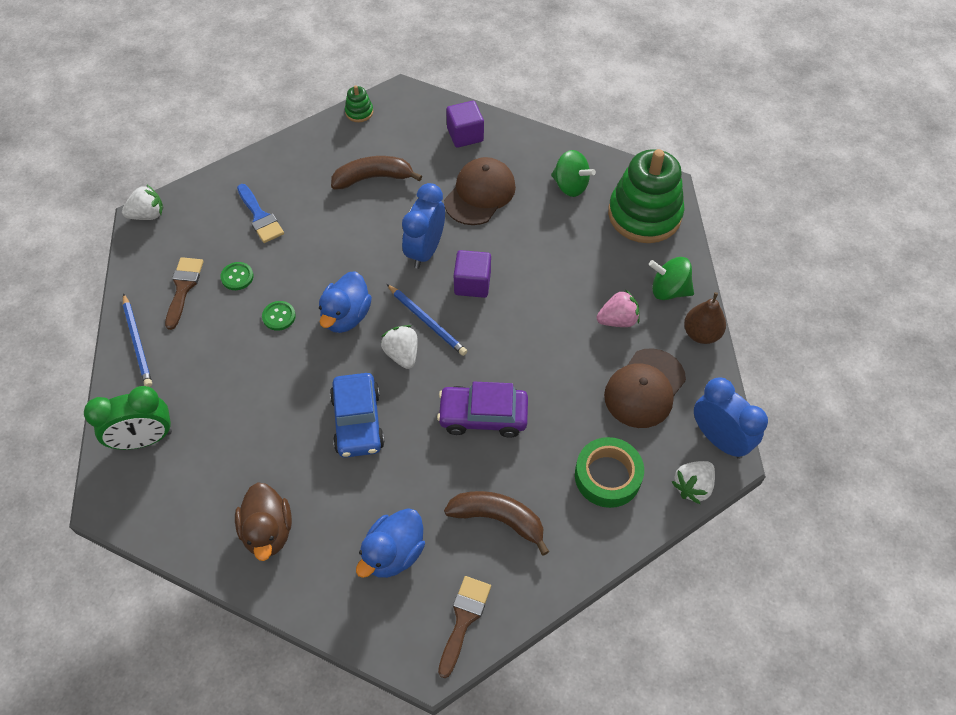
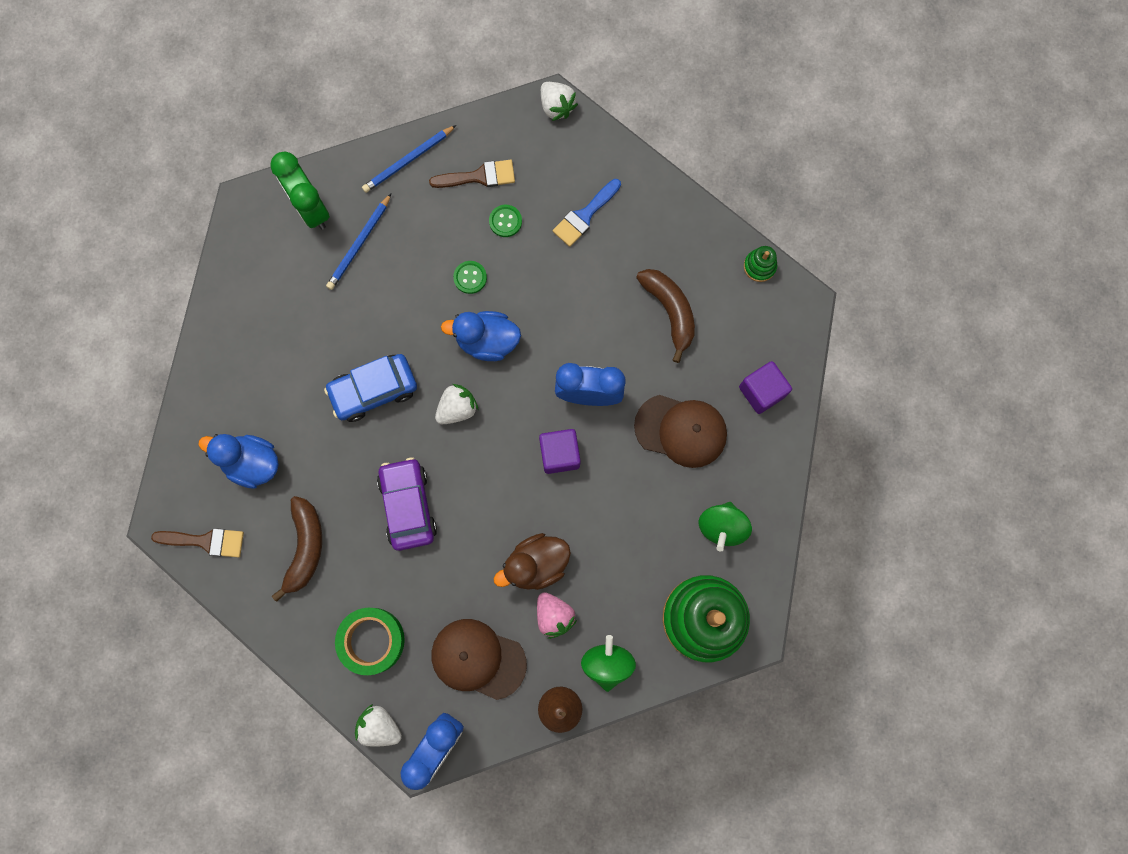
camera: 75 degrees right, 20 degrees up
(268, 531) = (249, 348): brown duck -> brown duck (536, 564)
(427, 321) = (501, 422): blue pencil -> blue pencil (359, 244)

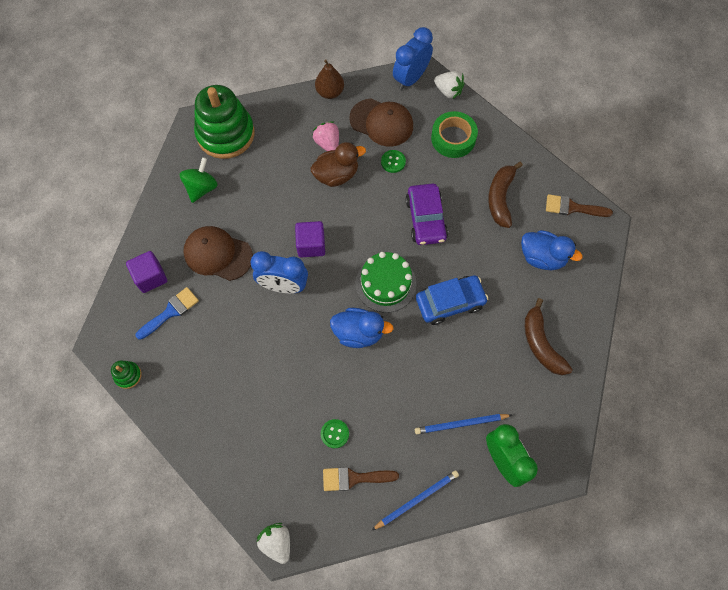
camera: 175 degrees left, 10 degrees down
(359, 244) = (461, 424): blue pencil -> blue pencil turned 135 degrees counterclockwise
(457, 409) = (385, 283): white strawberry -> green cake
(470, 277) = (368, 386): green button -> green button (393, 162)
(584, 216) = (266, 433): blue brush -> blue brush (170, 312)
(607, 663) = (295, 114): green spinning top -> none
(670, 311) = (209, 344): brown banana -> brown banana (541, 344)

